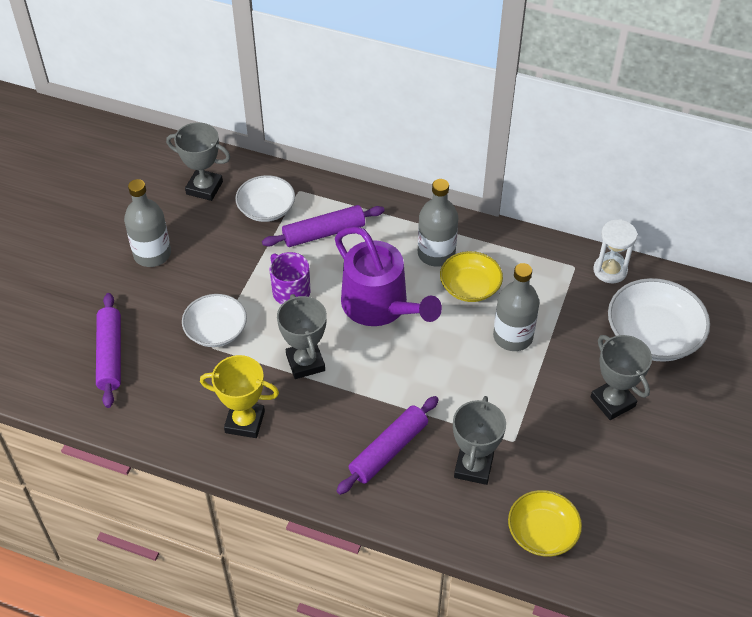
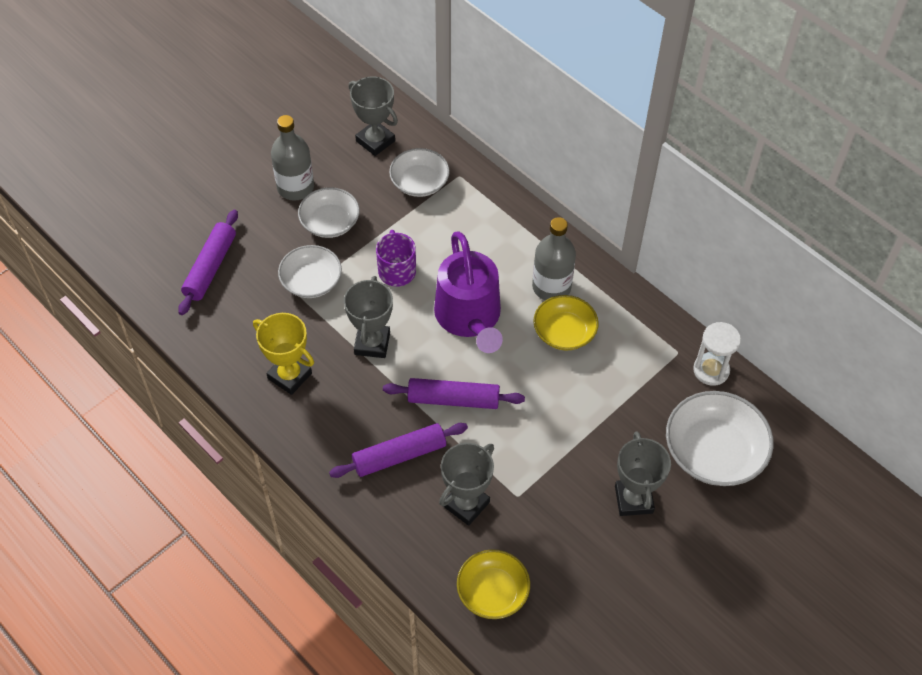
camera: 25 degrees right, 5 degrees up
(203, 273) = (330, 222): none -> white bowl
(324, 233) = (458, 226): purple rolling pin -> purple rolling pin (453, 399)
(513, 336) = (576, 397): grey bottle -> none

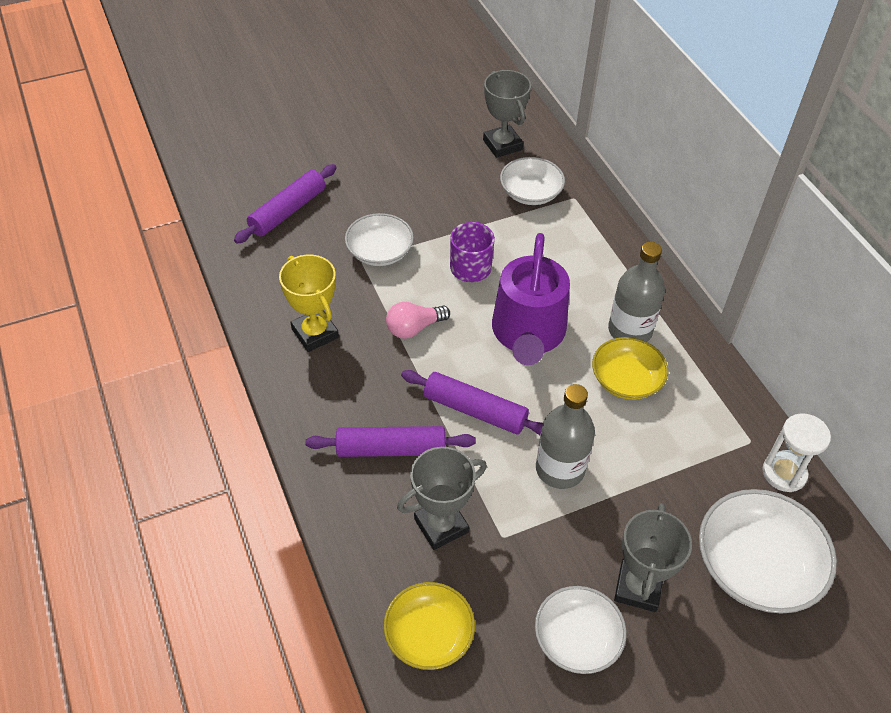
camera: 20 degrees right, 5 degrees down
(295, 187) = (405, 164): grey bottle -> grey bottle (560, 469)
(330, 222) = (423, 204): white bowl -> white bowl (577, 639)
(372, 343) = (414, 328): grey trophy -> pink light bulb

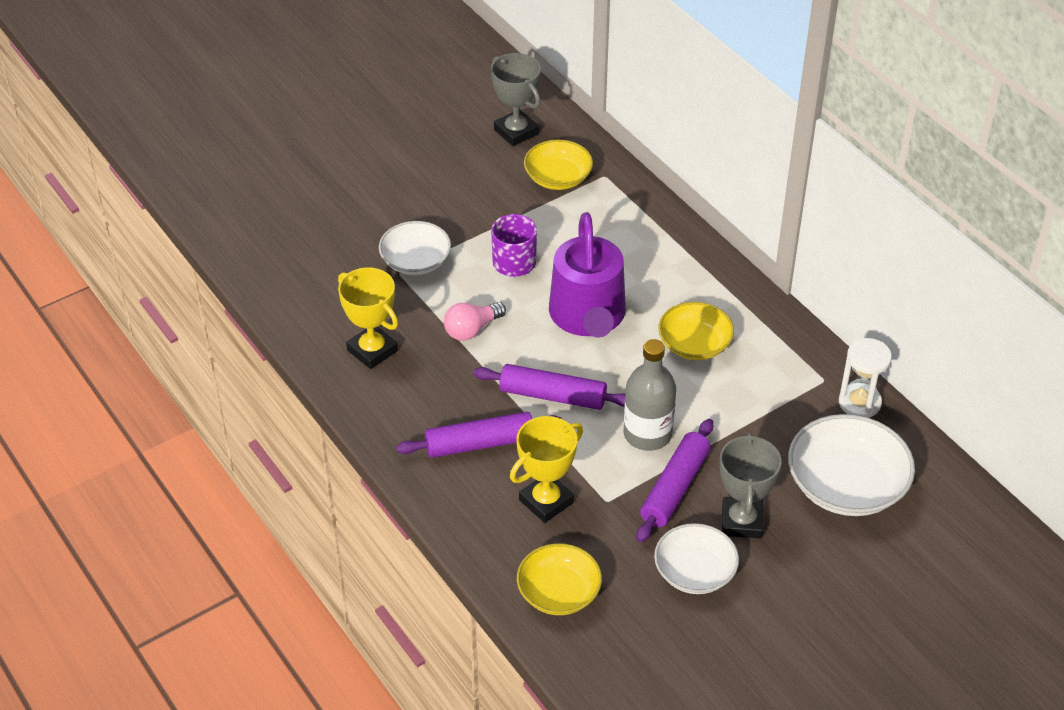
camera: 10 degrees left, 5 degrees down
(288, 211) = (306, 235): purple rolling pin -> purple rolling pin (674, 488)
(441, 525) = (546, 501): grey trophy -> yellow trophy
(530, 193) = (558, 177): white bowl -> yellow bowl
(630, 330) = (688, 297): grey bottle -> none

